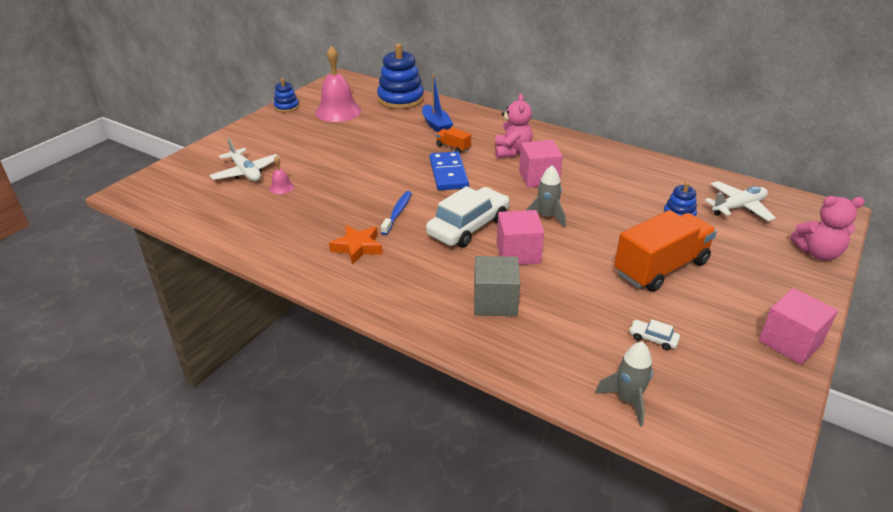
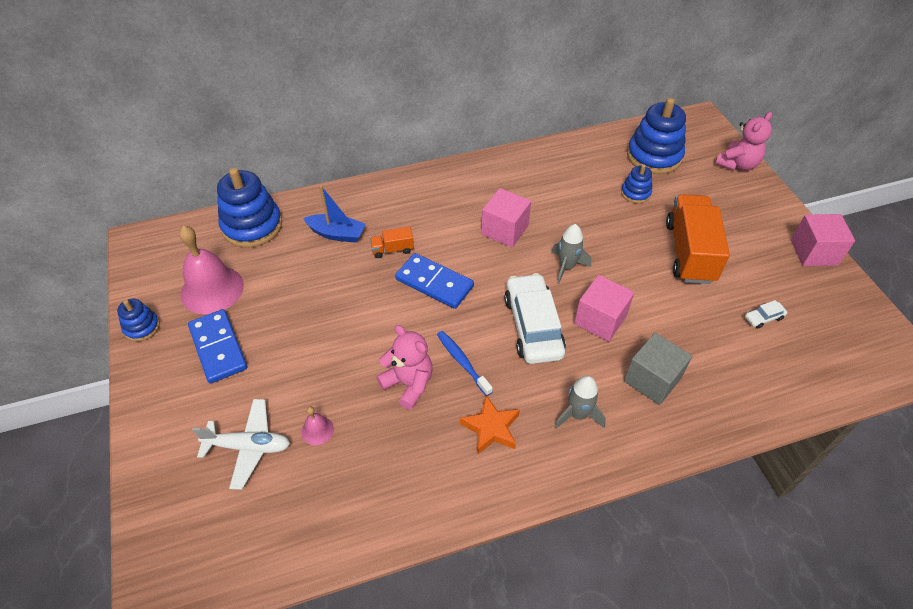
camera: 50 degrees left, 15 degrees up
(301, 132) = (218, 348): none -> blue domino
(512, 152) = (445, 217): pink teddy bear -> pink teddy bear (408, 384)
(627, 400) = (816, 380): grey rocket -> grey rocket (577, 414)
(738, 207) = (654, 156): white plane -> blue stacking toy

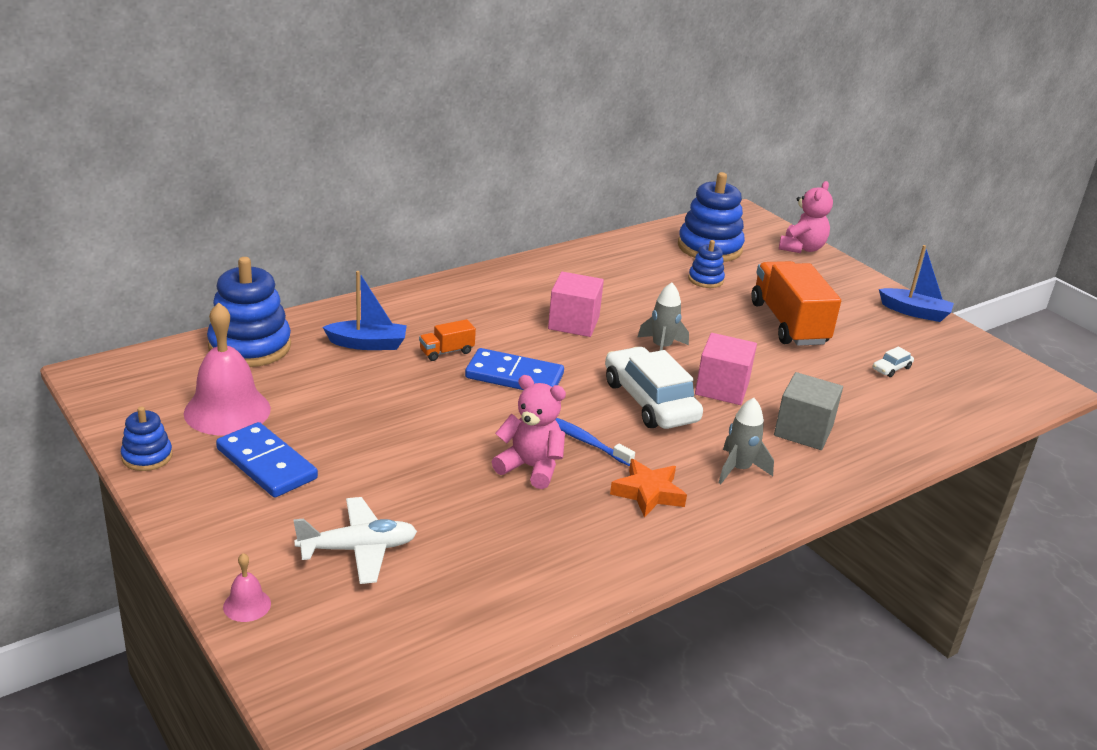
camera: 20 degrees left, 20 degrees down
(317, 430) = (439, 522): pink bell -> pink bell (247, 605)
(814, 252) = (914, 312): pink cube -> blue boat

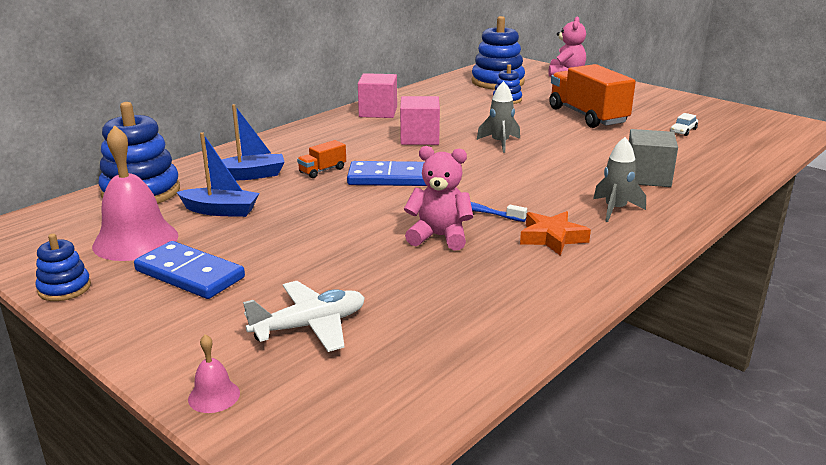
camera: 10 degrees left, 5 degrees down
(650, 401) = (513, 177): white car -> none
(722, 388) = (564, 161): pink cube -> pink cube (378, 112)
(914, 312) = (673, 97): blue boat -> blue boat (220, 211)

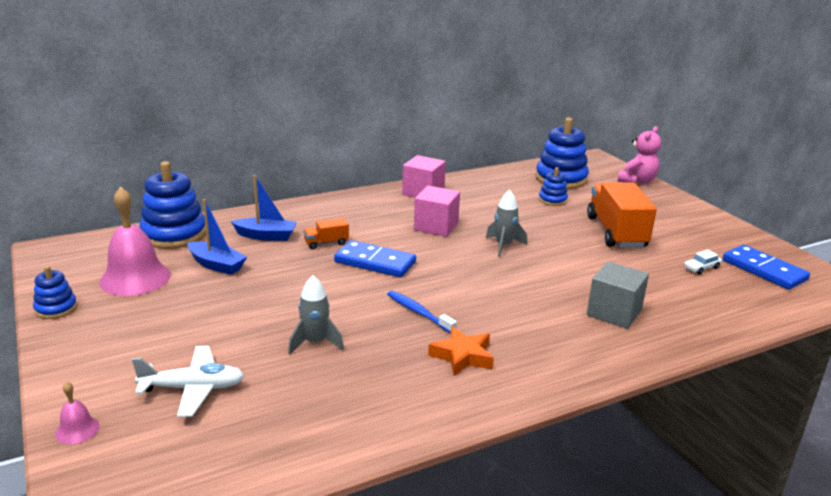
camera: 20 degrees right, 0 degrees up
(190, 274) = (148, 318): blue domino -> blue domino (764, 270)
(439, 237) = (365, 331): pink teddy bear -> none
(615, 209) = (549, 340): grey rocket -> grey rocket (315, 343)

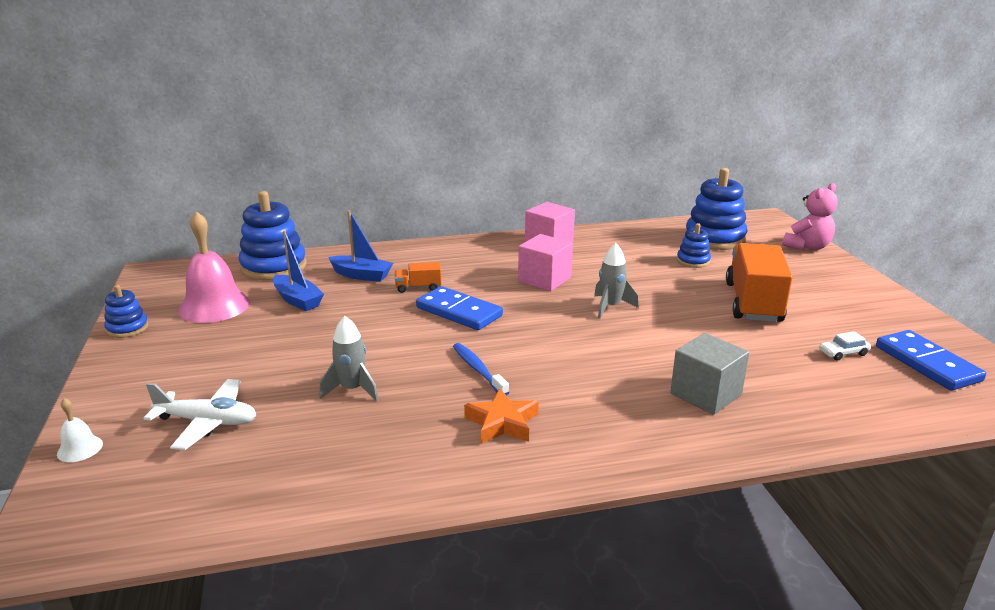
camera: 15 degrees right, 0 degrees up
(77, 430) = (80, 448): pink bell -> white bell

